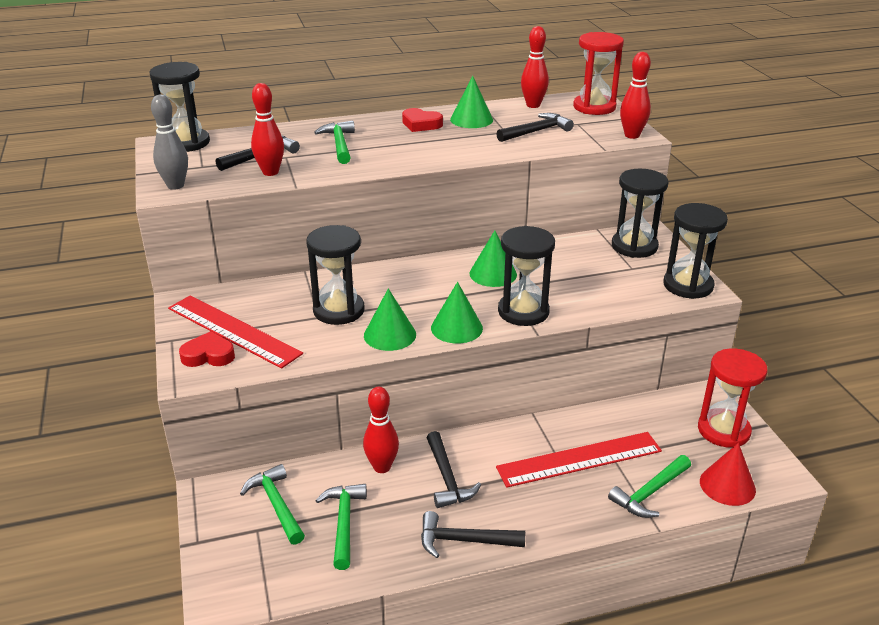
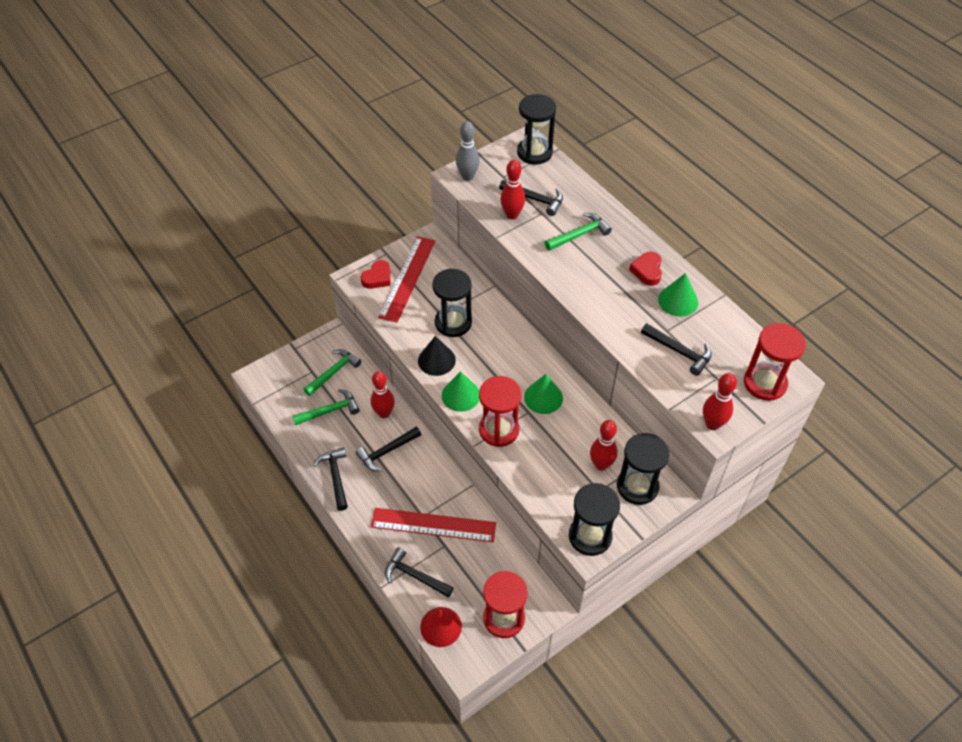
camera: 70 degrees right, 20 degrees up
(208, 355) = (377, 278): red heart -> red heart turned 60 degrees clockwise
(390, 335) = (436, 360): green cone -> black cone
(523, 312) = (499, 430): black hourglass -> red hourglass
(533, 105) = (739, 336): red bowling pin -> red bowling pin (601, 465)
(579, 459) = (433, 525): red ruler -> red ruler turned 45 degrees counterclockwise
(650, 493) = (415, 576): green hammer -> black hammer

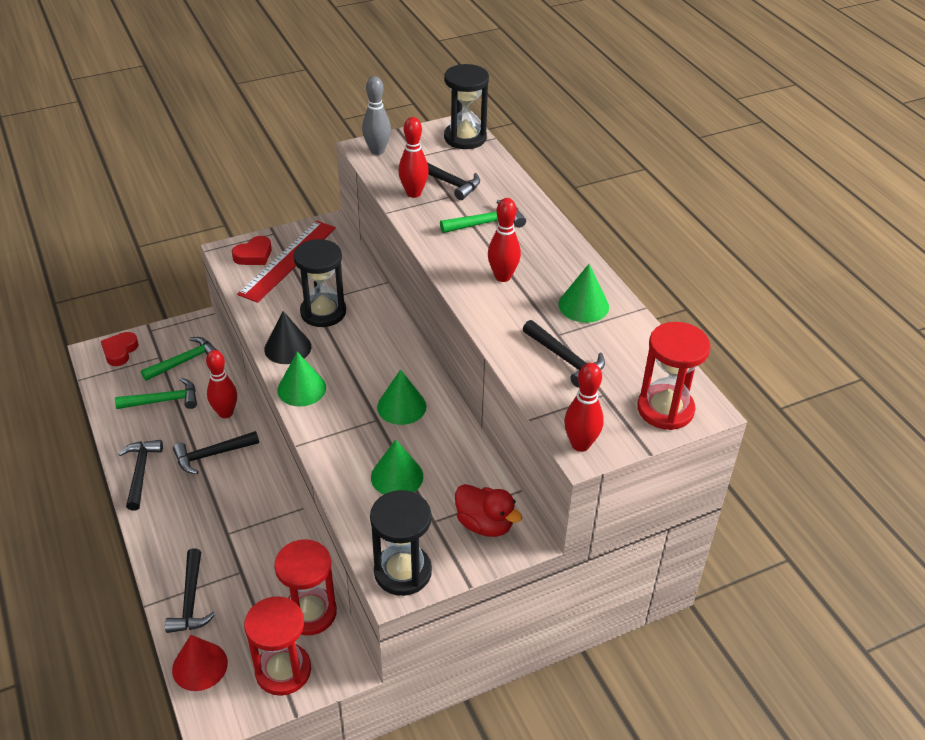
camera: 10 degrees right, 10 degrees down
(415, 576) = (191, 600): black hammer -> black hammer turned 135 degrees counterclockwise
(433, 525) = (236, 545): red ruler -> none
(499, 430) = (333, 433): red hourglass -> red hourglass (310, 613)
(560, 458) = (397, 476): none -> green cone
(601, 465) = (447, 492): red bowling pin -> red bowling pin (502, 277)
(637, 486) = (485, 524): black hourglass -> red duck
(647, 271) = (556, 269): red heart -> red heart (120, 351)

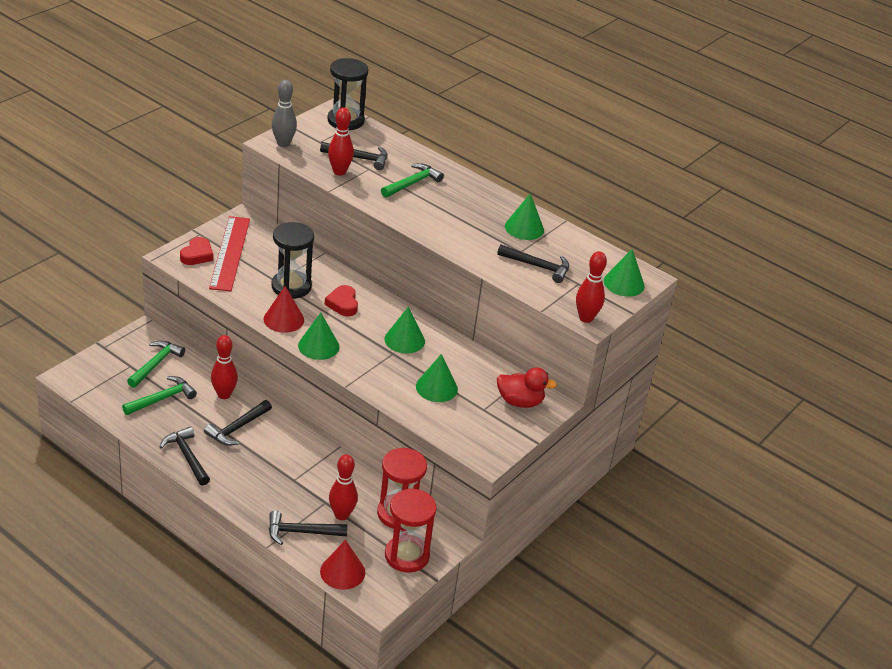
camera: 30 degrees left, 5 degrees down
(120, 351) = (90, 370): red heart -> red heart (343, 304)
(191, 600) = (301, 532): black hammer -> black hammer turned 120 degrees clockwise
(287, 348) = (283, 319): black cone -> red cone
(403, 572) = (486, 446): black hourglass -> none
(502, 277) = (453, 220): red bowling pin -> red bowling pin (341, 515)
(665, 409) = (624, 283): red hourglass -> green cone

